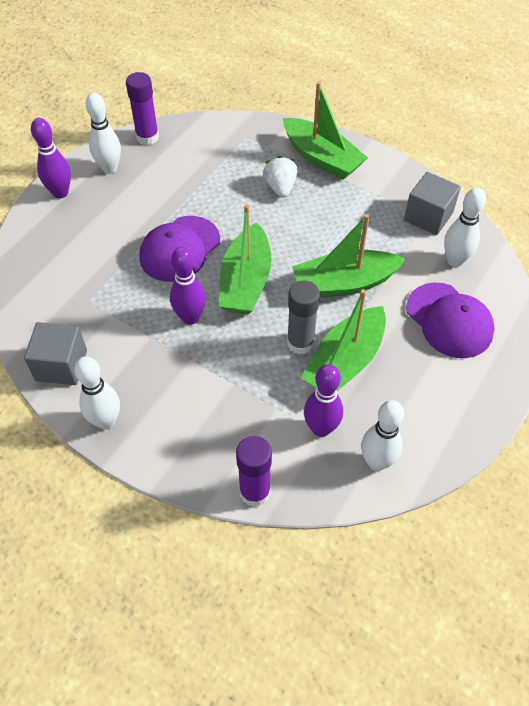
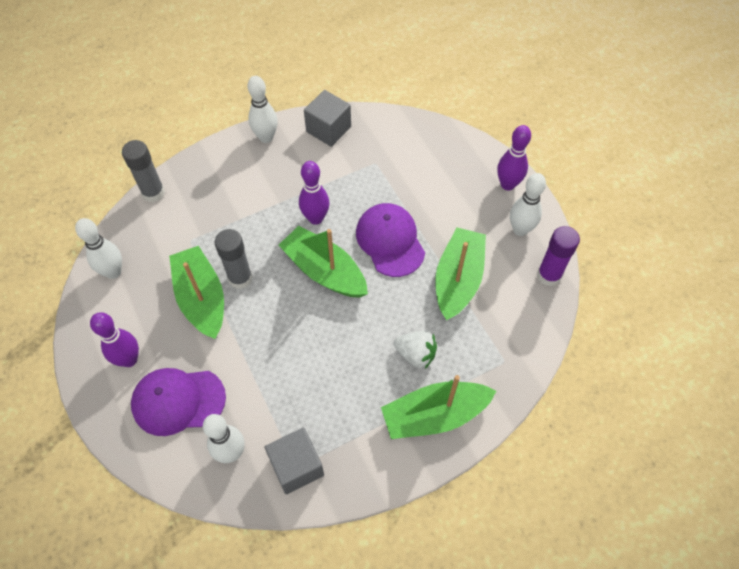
camera: 120 degrees right, 5 degrees up
(255, 492) = (153, 193): purple glue stick -> grey glue stick
(321, 428) = (164, 253): purple bowling pin -> purple bowling pin (129, 359)
(344, 283) = (272, 342): green boat -> green boat (458, 280)

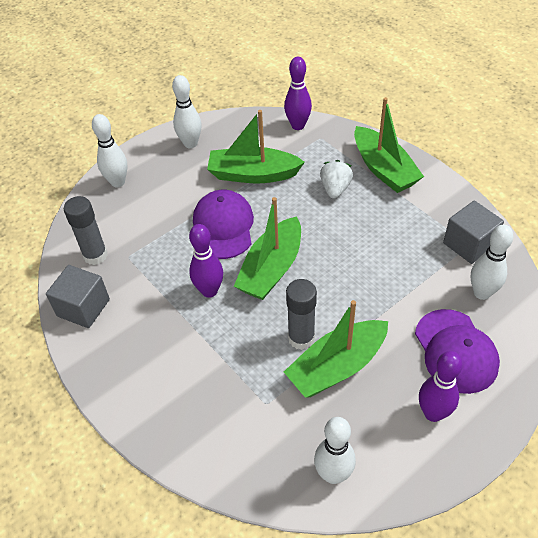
camera: 100 degrees left, 10 degrees down
(153, 193) = (206, 471): grey glue stick -> grey glue stick (95, 255)
(266, 137) = (101, 367): white bowling pin -> white bowling pin (118, 182)
(390, 241) = (223, 226): purple cap -> purple cap turned 120 degrees clockwise
(507, 184) = (141, 157): purple bowling pin -> purple bowling pin (298, 125)
(549, 275) = (233, 122): purple glue stick -> none

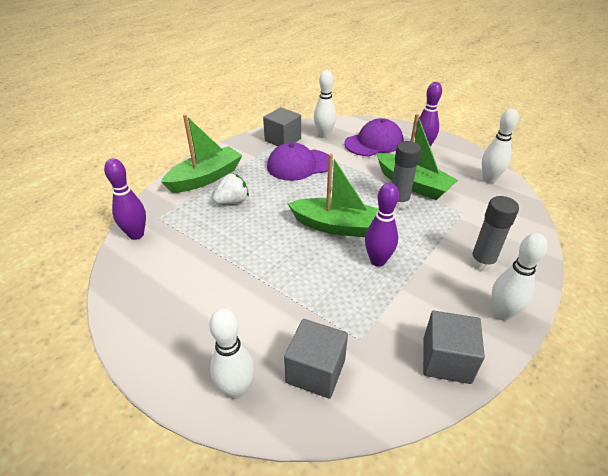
camera: 105 degrees left, 10 degrees down
(95, 255) = (370, 373): grey glue stick -> grey glue stick (482, 262)
(112, 224) = (315, 371): none -> grey cube
(190, 144) = (158, 323): white bowling pin -> white bowling pin (502, 313)
(223, 226) = (295, 266): purple cap -> purple cap (299, 165)
(253, 174) = (215, 257): green boat -> none
(335, 189) = (232, 201): white strawberry -> white strawberry turned 150 degrees clockwise

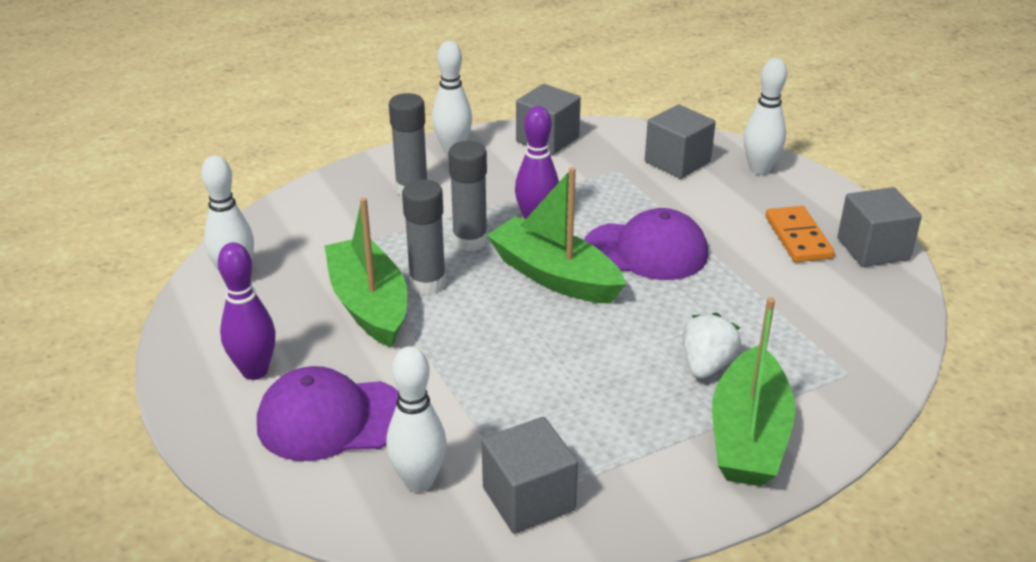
camera: 155 degrees left, 5 degrees down
(133, 315) = (873, 249): none -> grey cube
(136, 235) = (884, 351): purple bowling pin -> none
(191, 308) = (798, 237): none -> orange domino
(205, 178) = (748, 436): green boat -> green boat turned 60 degrees counterclockwise
(232, 201) = (706, 365): white strawberry -> white strawberry turned 120 degrees clockwise
(299, 165) = (537, 409): purple cap -> purple cap (646, 251)
(404, 234) = (470, 241): none -> grey glue stick

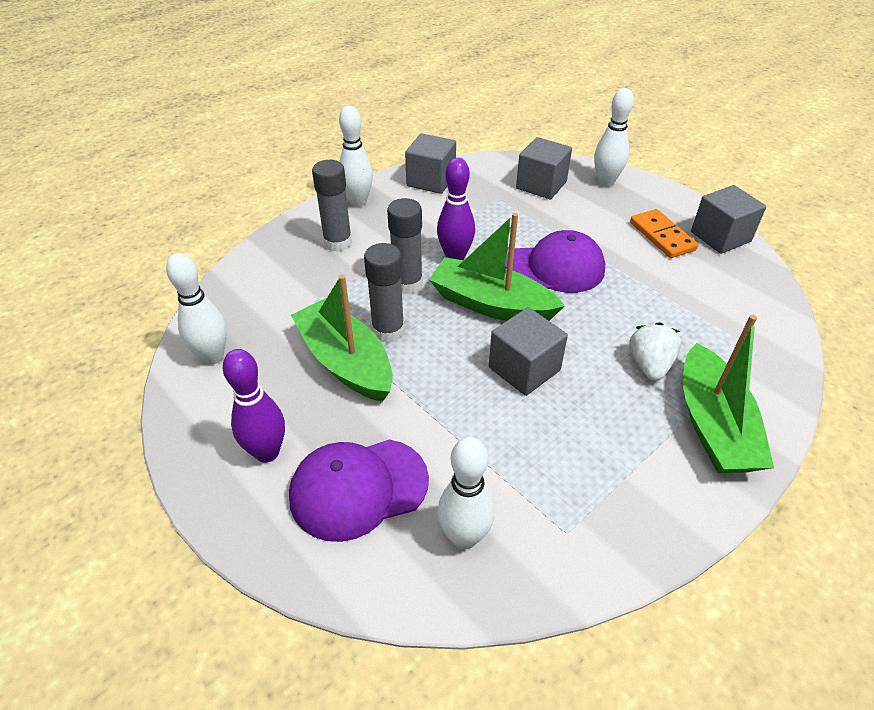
camera: 15 degrees left, 10 degrees up
(528, 499) = (566, 531): grey cube -> grey cube (524, 369)

